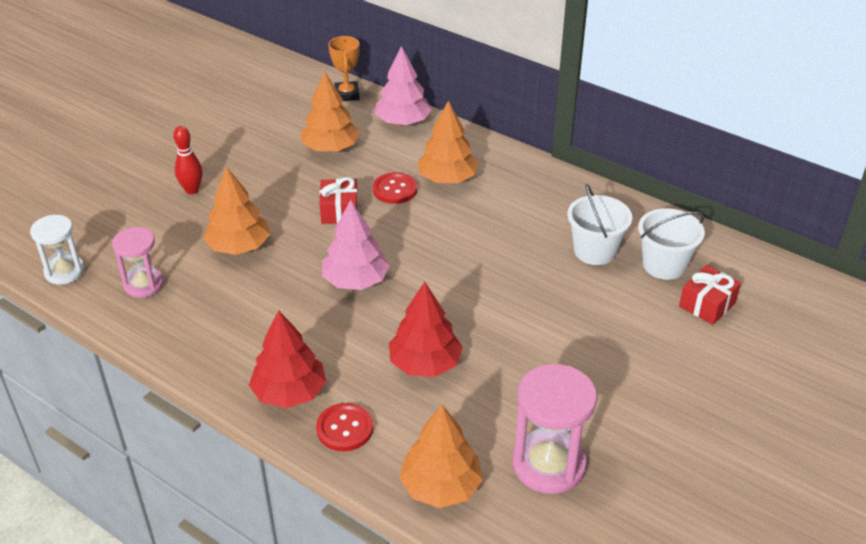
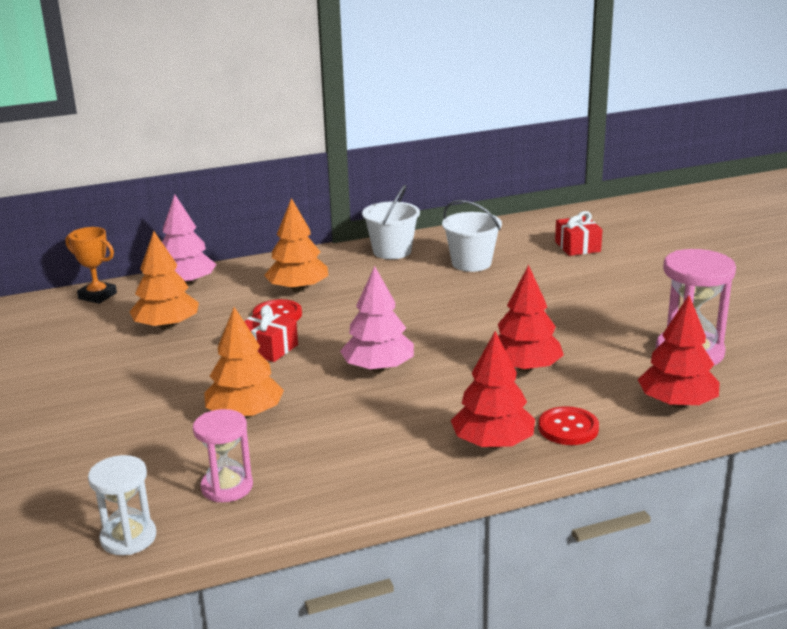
camera: 55 degrees left, 15 degrees down
(192, 190) = (110, 417): red bowling pin -> none
(441, 486) = (677, 403): orange tree -> red tree
(664, 265) = (518, 246): white bucket -> white bucket (392, 251)

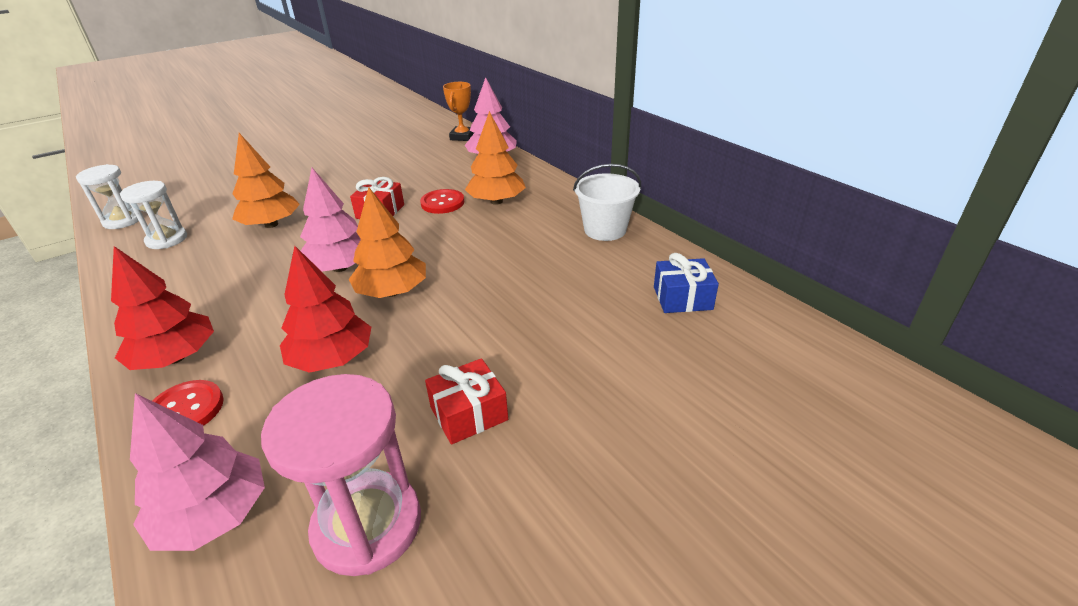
camera: 75 degrees right, 10 degrees up
(167, 326) = (416, 168): orange tree -> orange tree (392, 292)
(227, 487) = (167, 239): pink hourglass -> white hourglass
(471, 263) = (600, 283): white bucket -> none
(506, 241) = (682, 298): none -> blue gift
(577, 246) = (705, 363): red gift -> red gift (469, 413)
(677, 403) = (214, 515): red tree -> pink tree

